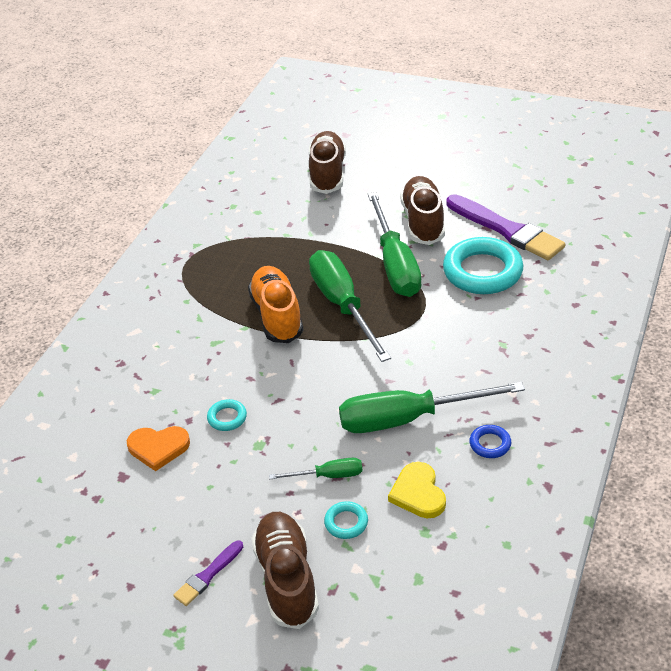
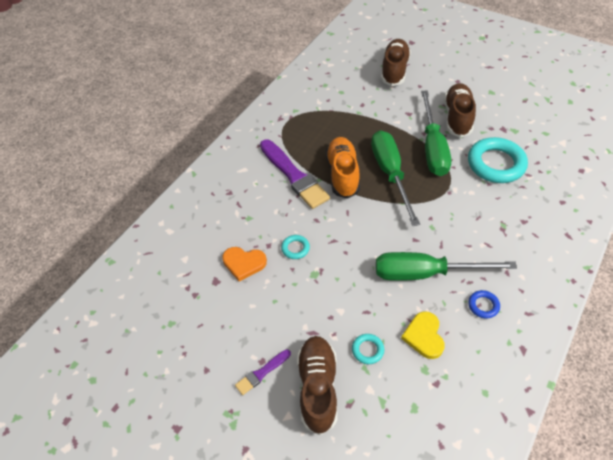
camera: 10 degrees right, 10 degrees up
(328, 476) = (360, 309): green screwdriver -> none
(506, 230) = (518, 133): purple brush -> purple brush (294, 176)

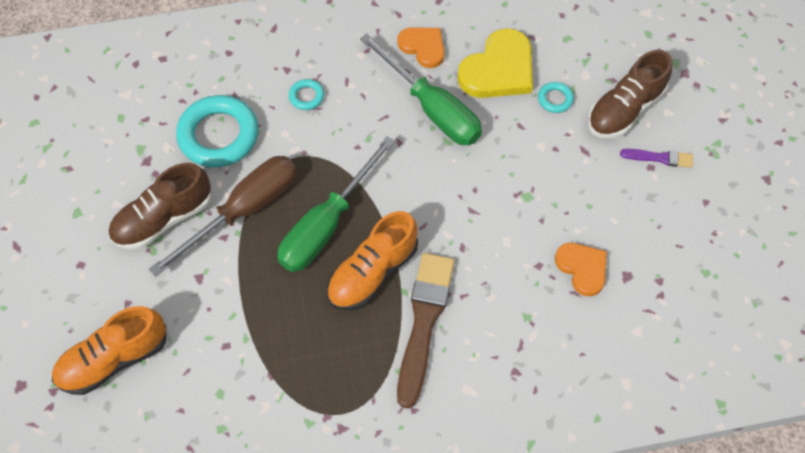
camera: 135 degrees left, 10 degrees up
(294, 176) = (424, 322): purple brush -> brown brush
(295, 248) = (517, 237): turquoise ring -> turquoise ring (306, 96)
(394, 70) = (114, 359): brown shoe -> orange shoe
(424, 336) = (498, 69): yellow heart -> yellow heart, size x1.62
(432, 148) = (244, 211): green screwdriver -> brown screwdriver
(483, 305) = (423, 47): blue ring -> orange heart

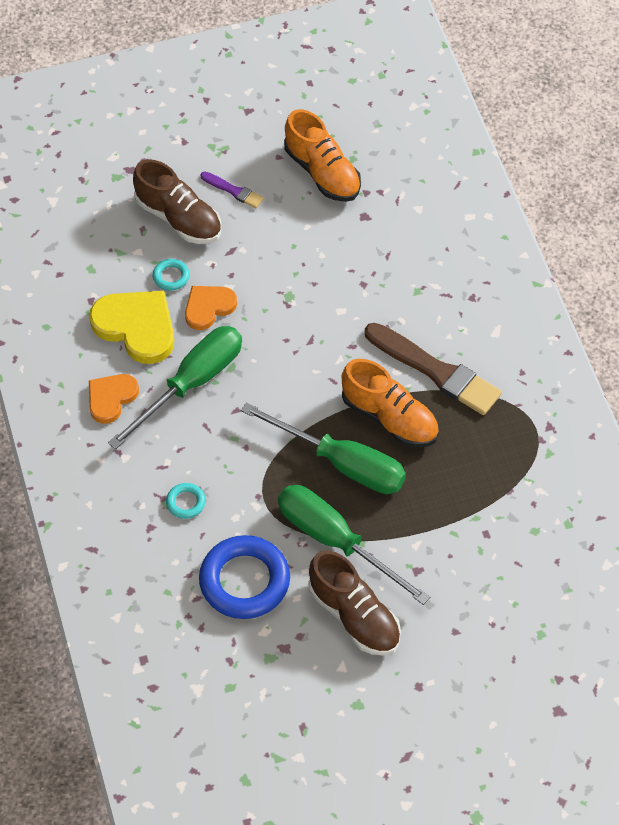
camera: 95 degrees left, 5 degrees down
(114, 359) = (517, 630): orange shoe -> orange shoe (322, 172)
(218, 135) = (244, 581): turquoise ring -> blue ring
(244, 211) = (335, 541): brown screwdriver -> green screwdriver
(424, 322) = (435, 371): brown brush -> brown brush turned 150 degrees counterclockwise
(582, 268) = (362, 250): orange heart -> orange heart (208, 307)
(659, 158) = (233, 191): purple brush -> purple brush turned 120 degrees clockwise

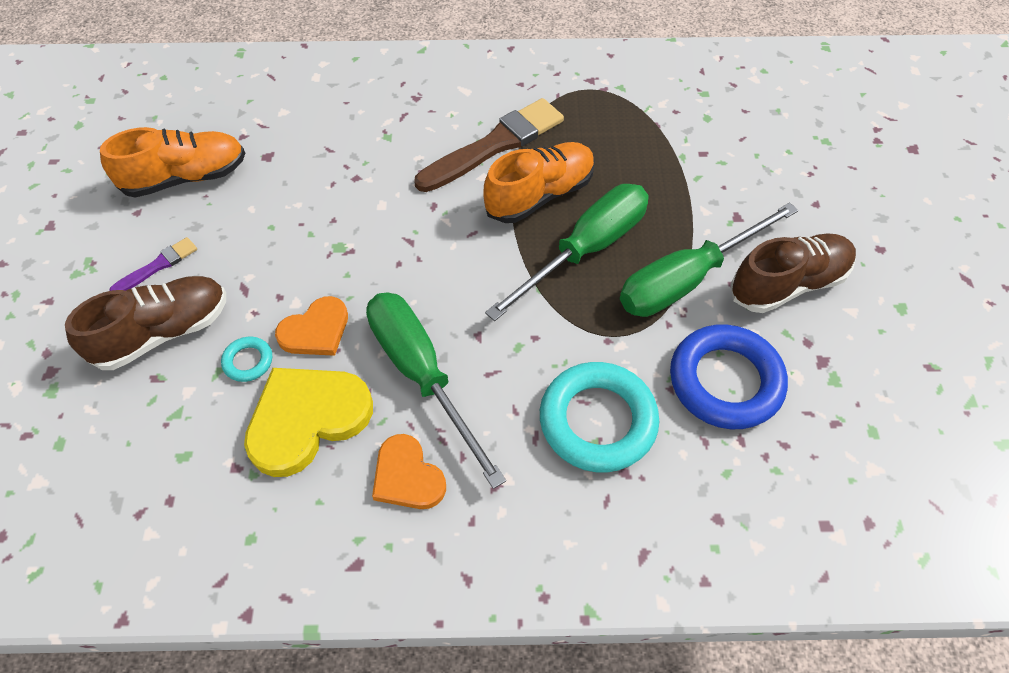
camera: 75 degrees left, 0 degrees up
(186, 502) = (597, 421): turquoise ring -> turquoise ring, size x2.24
(208, 307) = (316, 330): orange heart -> orange heart turned 105 degrees counterclockwise

